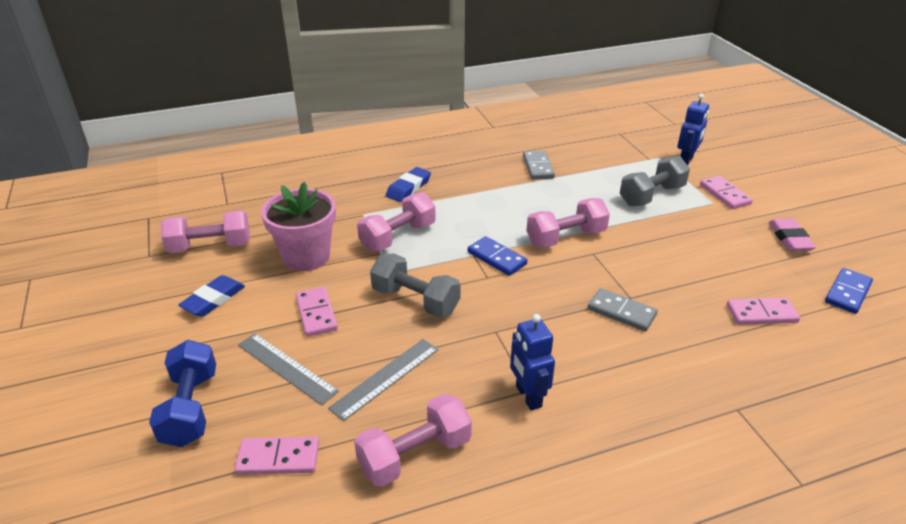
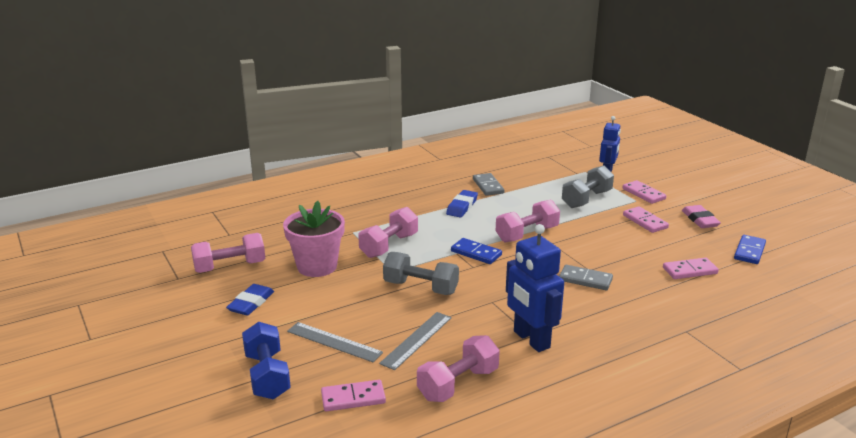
camera: 10 degrees left, 10 degrees down
(316, 314) = (342, 304): pink domino -> pink domino (645, 221)
(408, 188) = (384, 210): blue eraser -> blue eraser (462, 207)
(528, 396) = (531, 340): blue robot -> blue robot, size x1.52

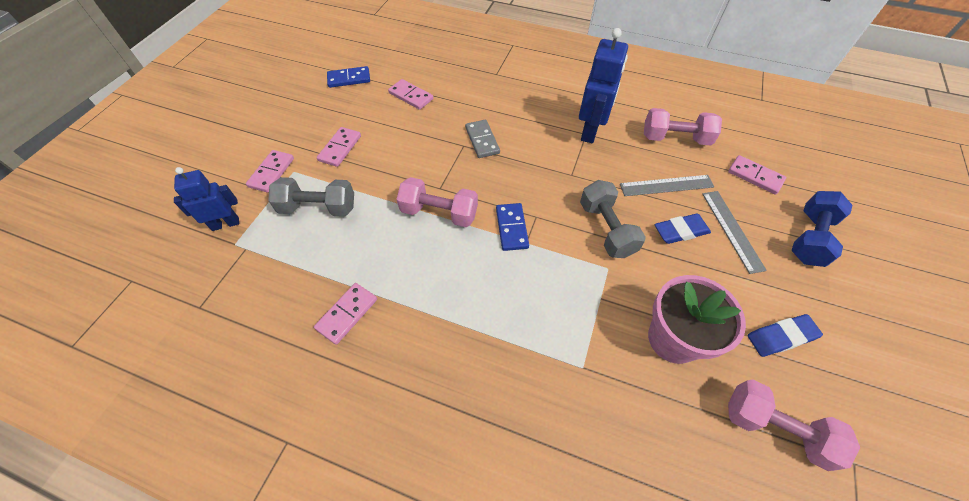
camera: 130 degrees left, 30 degrees up
(389, 246) = (571, 307): pink dumbbell -> none
(462, 207) = (425, 303): blue eraser -> blue eraser (680, 231)
(488, 186) = (347, 314): grey domino -> pink domino
(700, 220) = (308, 119): pink eraser -> none

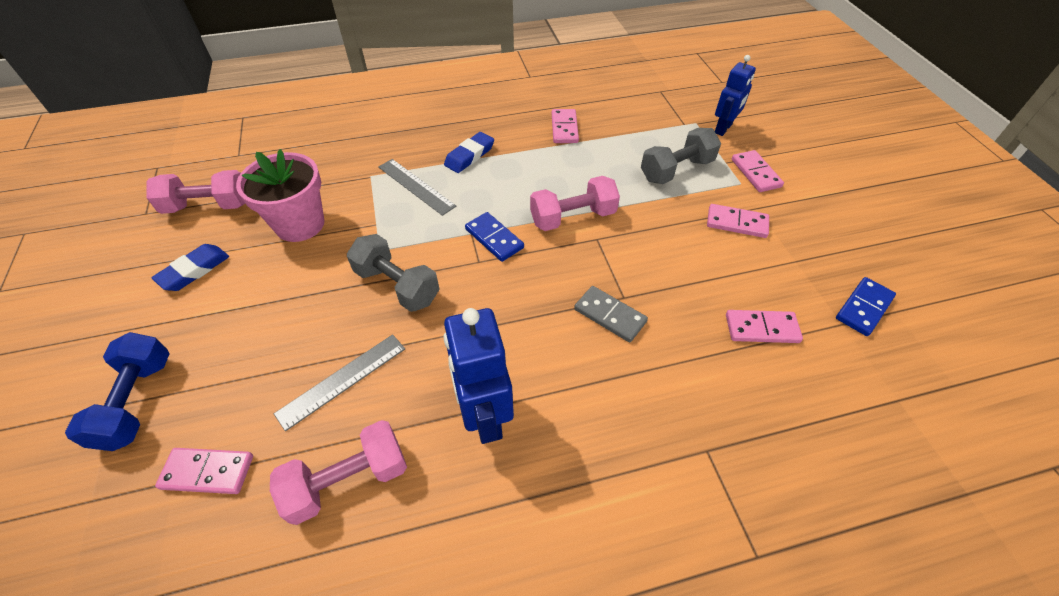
camera: 145 degrees right, 5 degrees down
(340, 148) = (736, 223): pink domino -> pink domino turned 60 degrees counterclockwise
(680, 231) = (311, 325): blue eraser -> blue eraser (469, 156)
(732, 230) = (245, 359): grey ruler -> grey ruler (416, 186)

